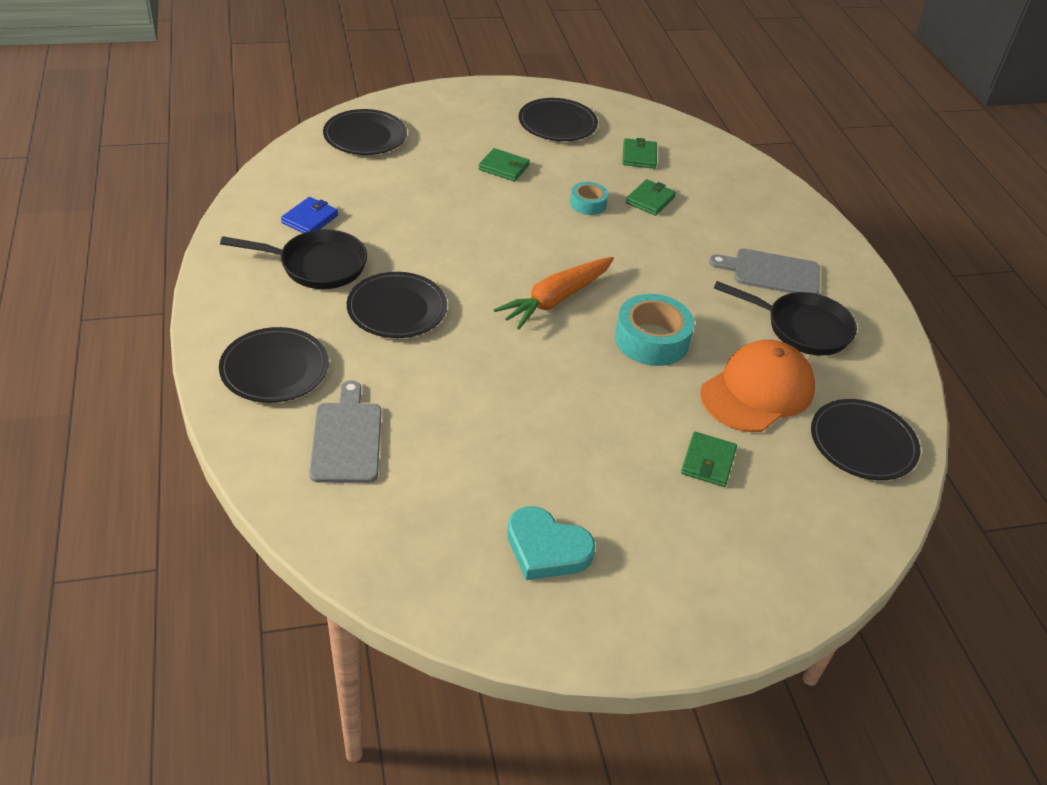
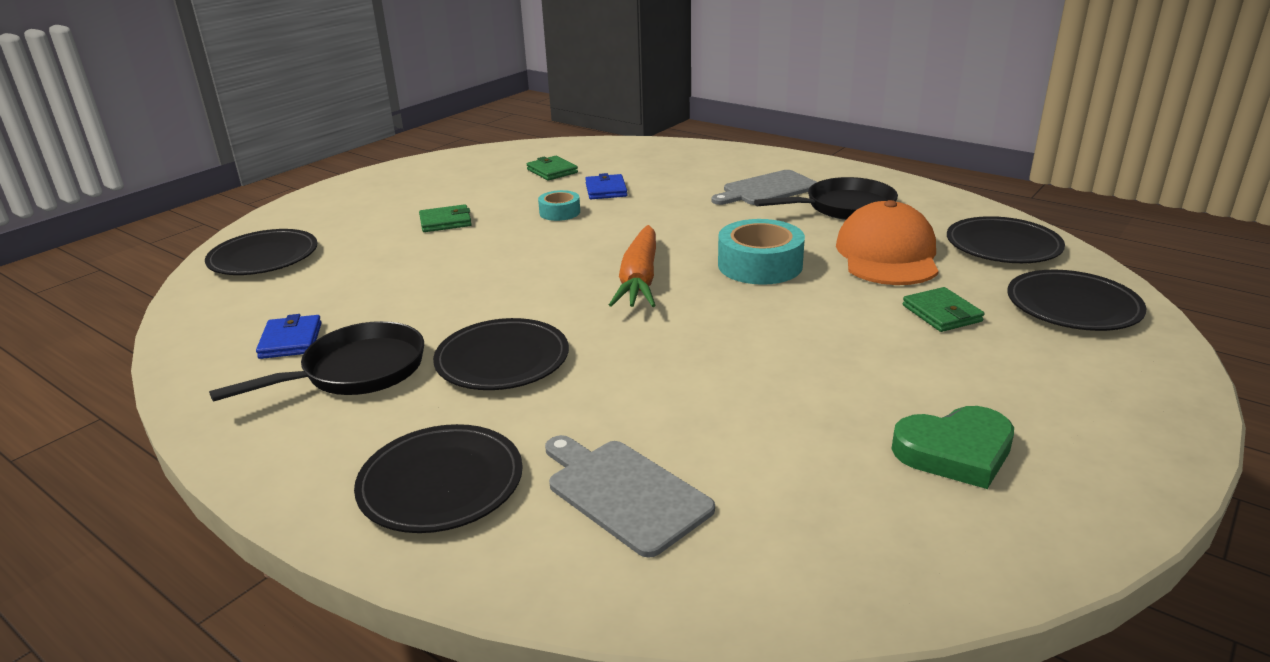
camera: 35 degrees left, 15 degrees down
(546, 549) = (955, 452): turquoise heart -> green heart
(557, 124) = (449, 179): black plate -> black plate (1073, 306)
(650, 200) = (606, 190): green wallet -> blue wallet

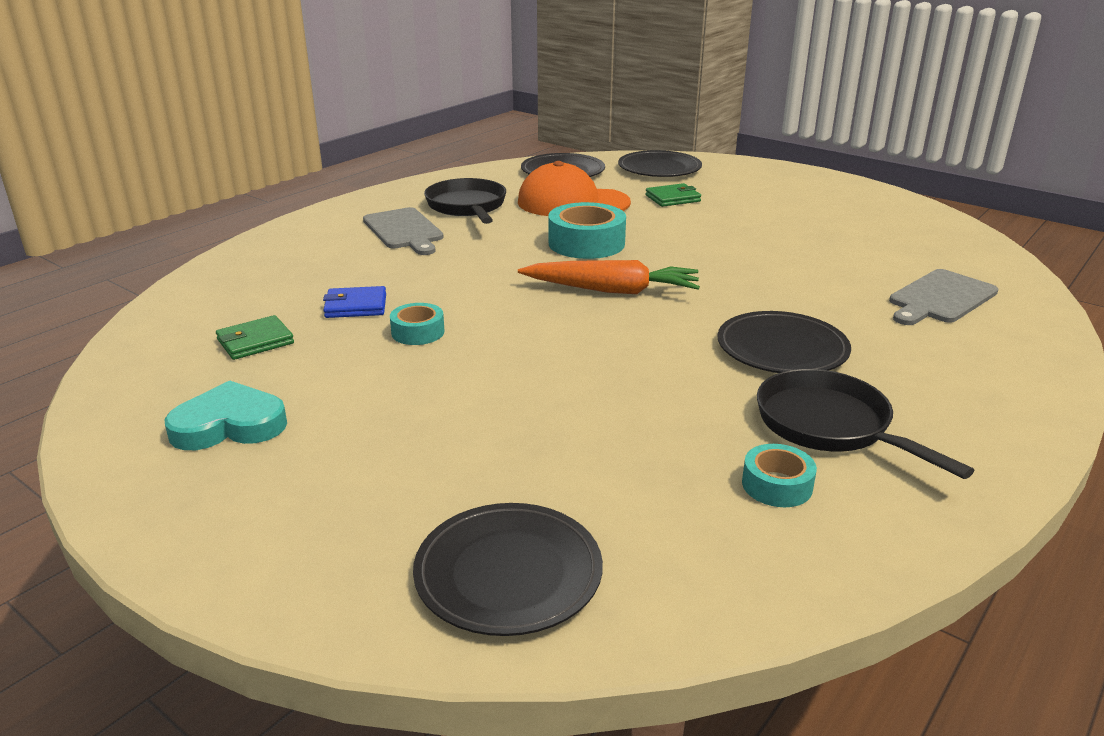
camera: 90 degrees left, 0 degrees up
(291, 340) = (777, 485): blue wallet -> turquoise tape
(441, 483) = (975, 363): black plate -> none
(445, 222) = (416, 410): green wallet -> none
(448, 180) = (229, 425): none -> turquoise heart
(955, 452) = (842, 213): green heart -> none

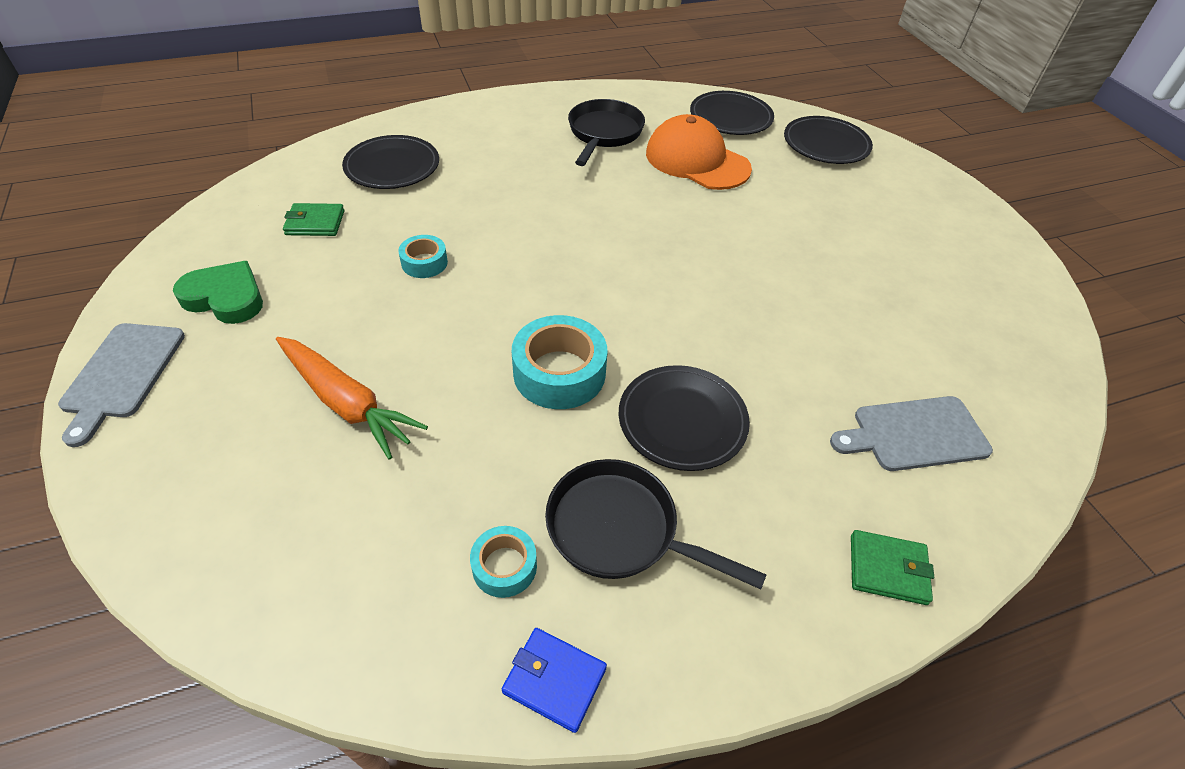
camera: 30 degrees right, 20 degrees up
(229, 425) = (225, 297): turquoise heart -> green heart
(356, 306) = (411, 215): blue wallet -> blue wallet (554, 680)
(404, 230) = (527, 144): grey cutting board -> grey cutting board (122, 374)
(508, 573) = (242, 532): black plate -> black plate (392, 166)
(586, 243) = (654, 216): turquoise tape -> turquoise tape (559, 373)
(612, 290) = (615, 283): orange carrot -> orange carrot (347, 403)
(672, 198) = (795, 189): green wallet -> green wallet (887, 569)
(829, 426) = (620, 530): black pan -> black pan turned 60 degrees counterclockwise

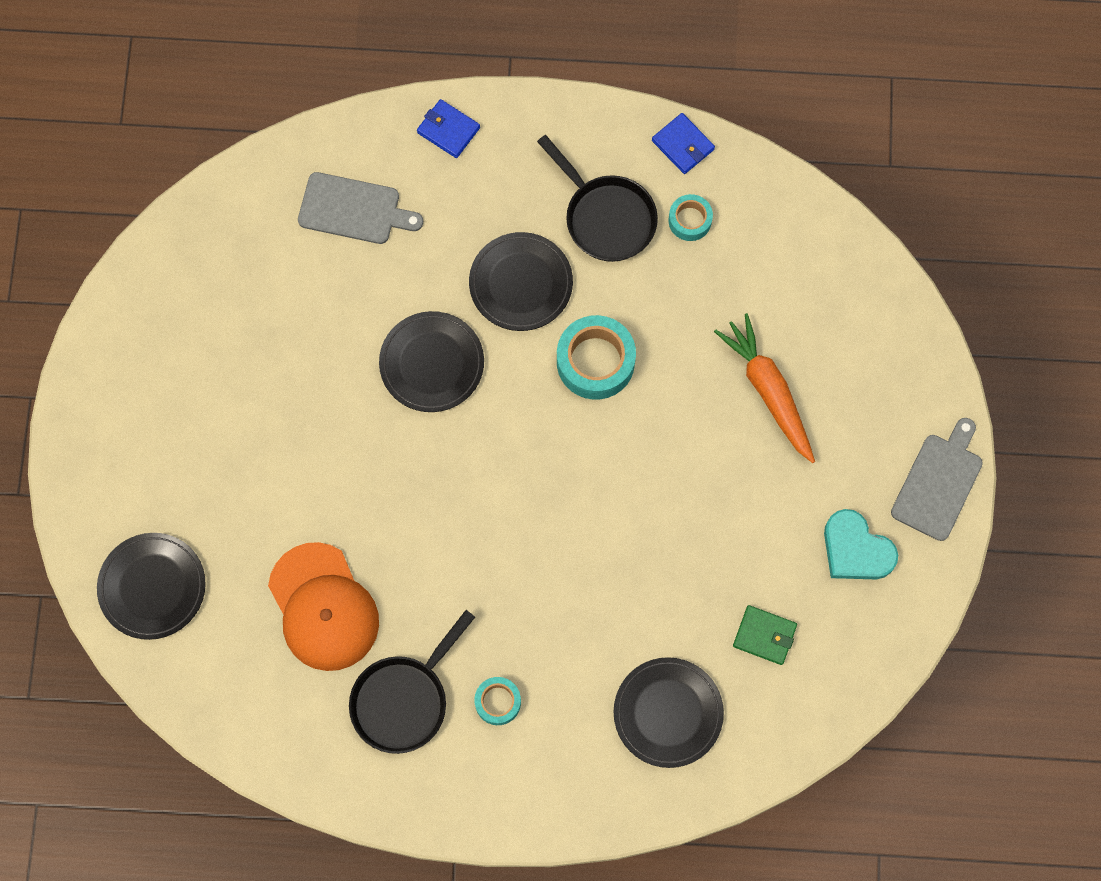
camera: 155 degrees left, 25 degrees up
(225, 297) = (856, 550): green heart -> turquoise heart
(424, 263) = (671, 536): turquoise tape -> turquoise tape (498, 702)
(730, 117) = (230, 682): black plate -> black plate (432, 363)
(887, 569) = (448, 130): green wallet -> blue wallet

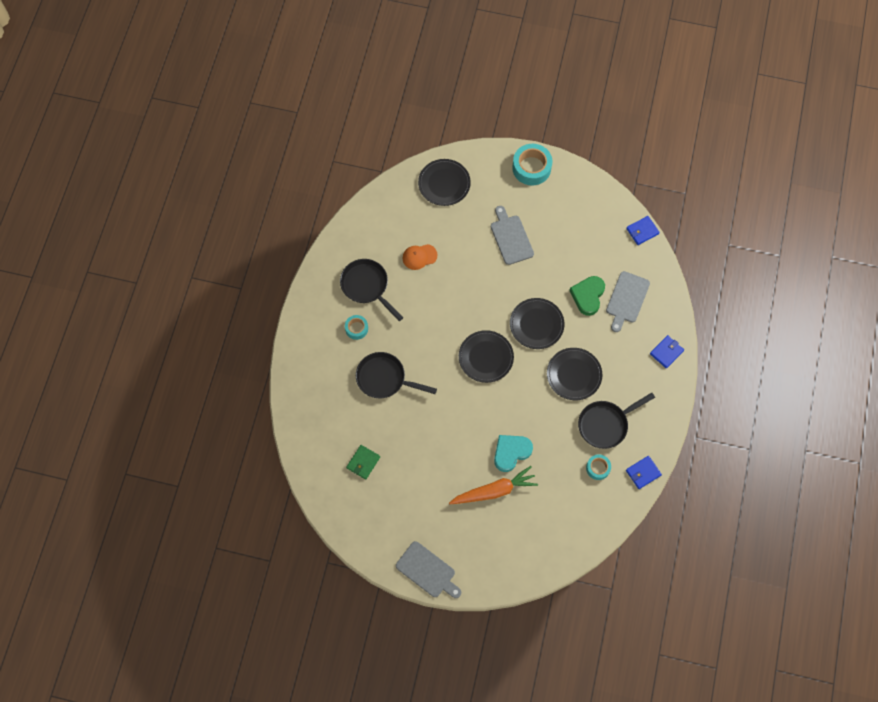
camera: 100 degrees right, 5 degrees down
(207, 198) = (642, 231): none -> blue wallet
(256, 437) = (511, 238): none -> grey cutting board
(323, 607) = (419, 257): orange cap -> orange cap, size x0.54
(358, 279) = (588, 296): none -> green heart
(591, 628) = (384, 378): none -> black pan
(595, 362) = (524, 405): turquoise tape -> turquoise tape (531, 168)
(668, 713) = (334, 407): black plate -> black plate (486, 357)
(856, 550) = (399, 518): turquoise heart -> turquoise heart (511, 452)

